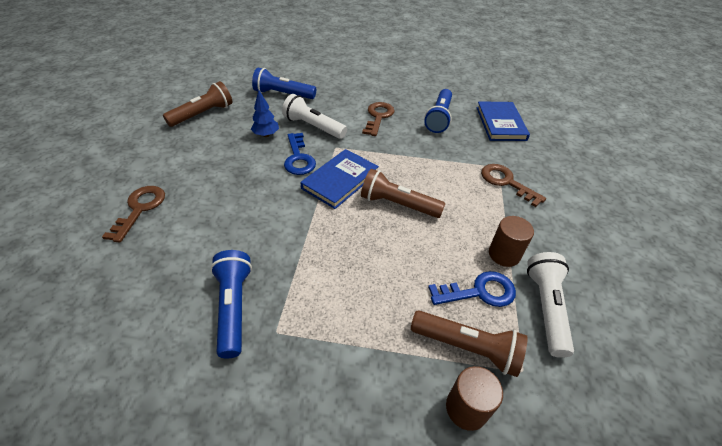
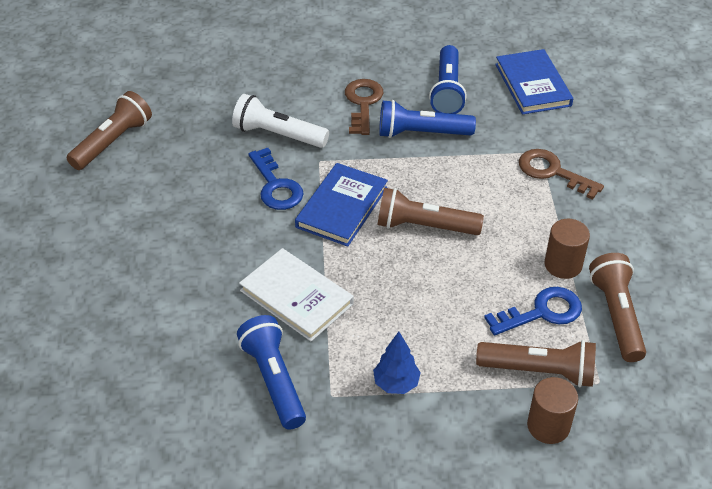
camera: 10 degrees left, 0 degrees up
(140, 209) = (102, 291): brown key -> none
(266, 135) = (217, 159): blue tree -> blue tree (396, 383)
(281, 240) = (296, 297): none -> white book
(283, 94) = (214, 89): blue flashlight -> blue flashlight (421, 133)
(546, 308) = (616, 315): white flashlight -> brown flashlight

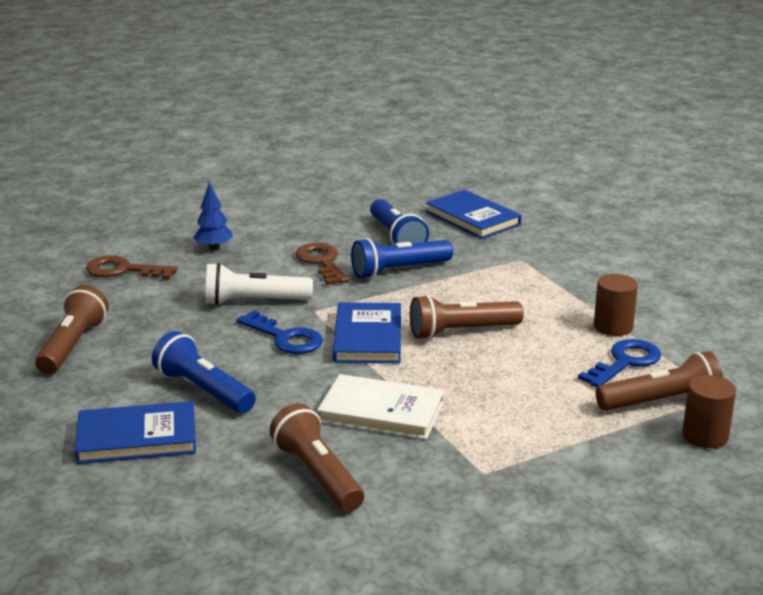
camera: 25 degrees left, 20 degrees down
(99, 259) = (137, 437): none -> blue book
(274, 380) = (415, 478): blue flashlight -> blue flashlight (203, 390)
(396, 383) = (539, 446): blue tree -> blue tree (213, 248)
(553, 172) = (545, 270): brown key -> brown key (123, 270)
(616, 315) = (691, 348): brown flashlight -> brown flashlight (317, 475)

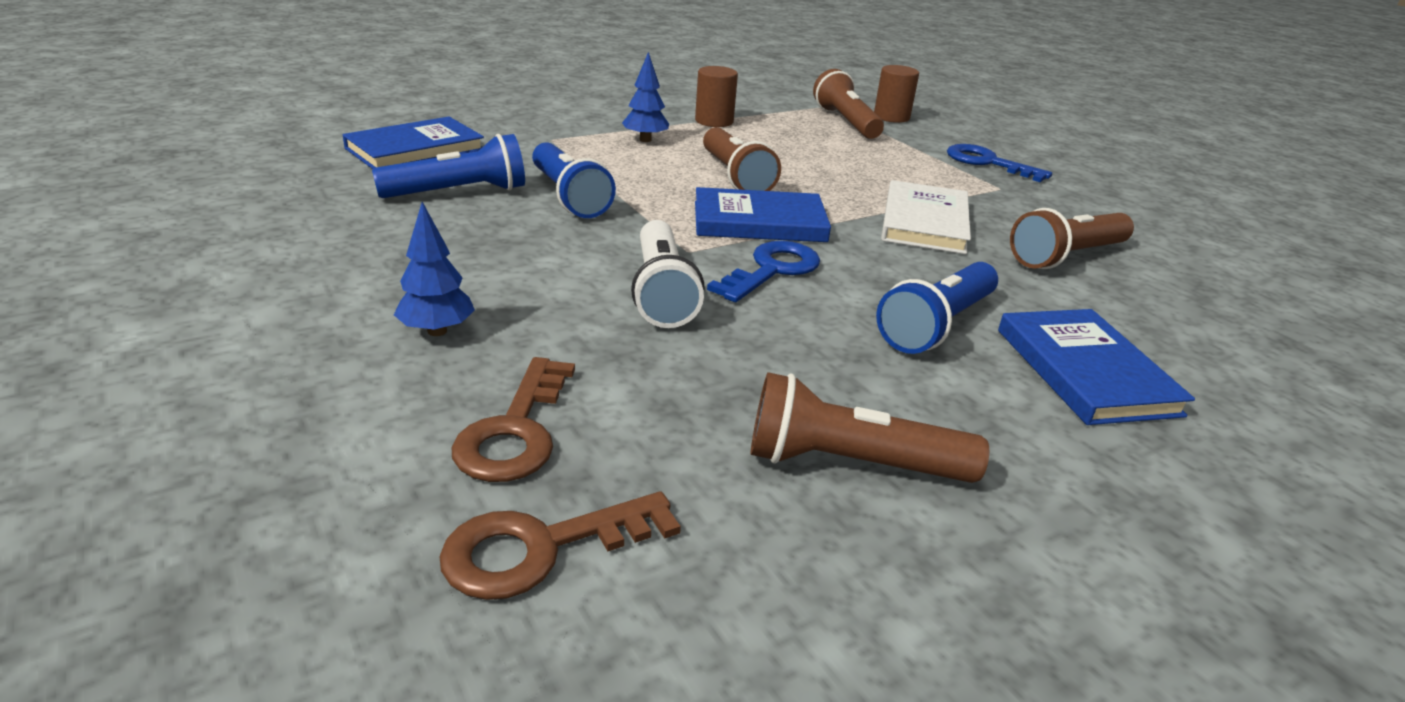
camera: 95 degrees left, 5 degrees up
(322, 262) = (529, 242): brown key -> brown key (542, 548)
(538, 295) = (645, 140): none -> blue tree
(625, 362) = (782, 125): blue key -> blue key (987, 163)

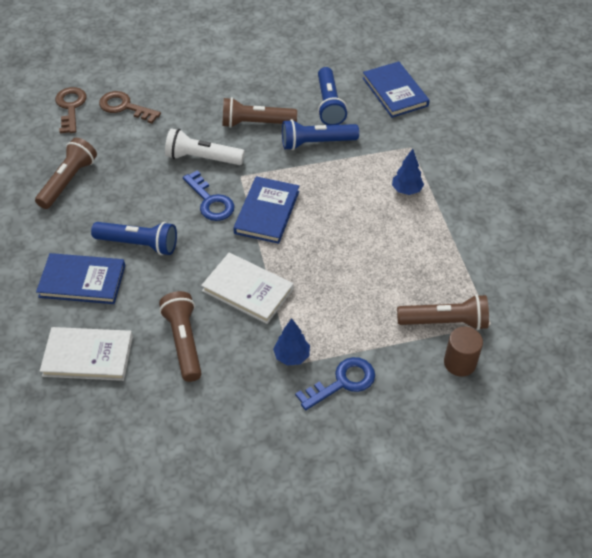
camera: 110 degrees right, 20 degrees up
(437, 331) = (194, 93): blue tree -> blue tree (292, 356)
(714, 121) = (446, 236): brown cylinder -> none
(735, 177) = (335, 219): brown flashlight -> brown flashlight (256, 123)
(937, 325) = (138, 244): blue flashlight -> blue flashlight turned 135 degrees clockwise
(1204, 331) = (88, 356): none -> white book

